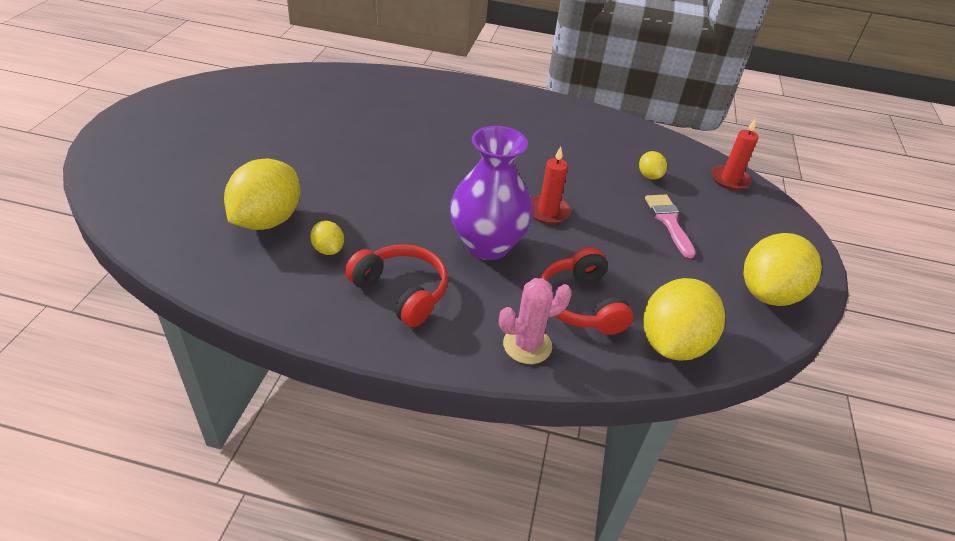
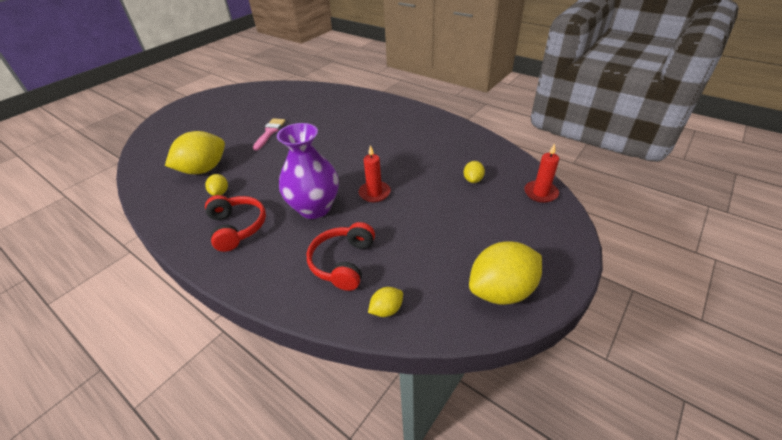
camera: 30 degrees right, 0 degrees up
(527, 345) = (282, 282): pink cactus -> none
(669, 221) = (460, 216): pink brush -> pink brush (270, 132)
(672, 343) = (386, 310): yellow lemon -> yellow lemon, size x0.47

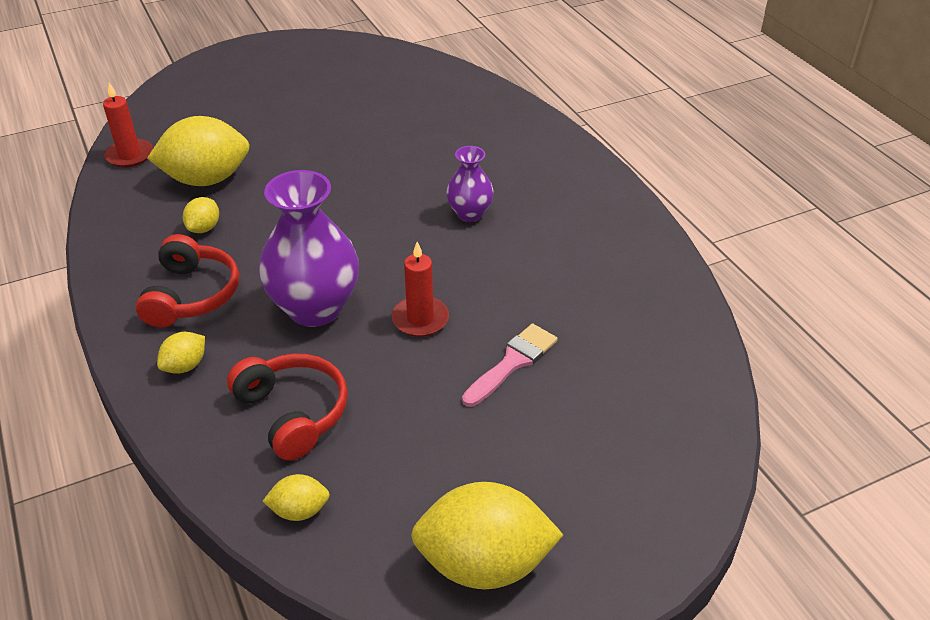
camera: 25 degrees right, 0 degrees up
(270, 132) = (340, 146): pink brush -> pink brush (513, 362)
(343, 262) = (293, 413): red headphones -> red headphones turned 105 degrees clockwise
(360, 140) = (469, 213): none -> purple vase
(473, 180) = (597, 361): yellow lemon -> yellow lemon (185, 366)
(540, 193) = (695, 433): red candle -> red candle (129, 155)

